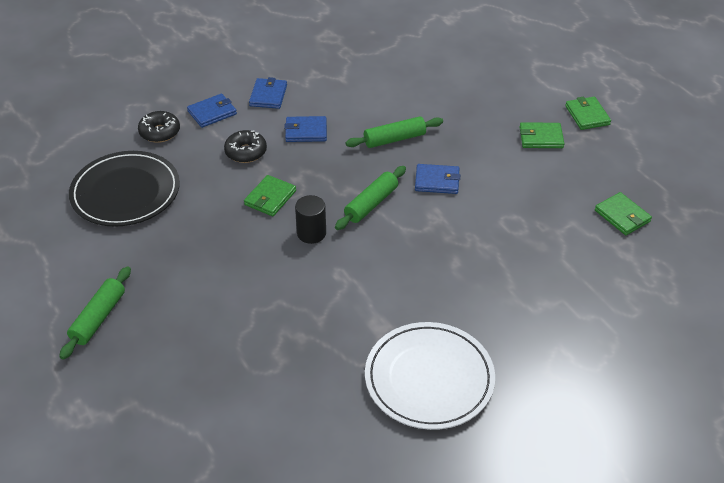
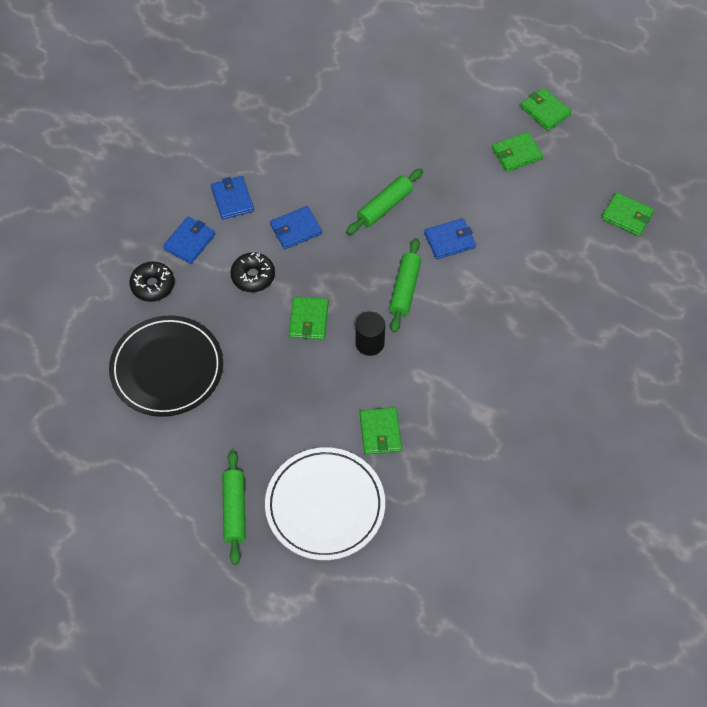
camera: 25 degrees left, 15 degrees up
(272, 305) = (380, 432): none -> green wallet
(429, 378) = (550, 446): white plate -> white plate (325, 505)

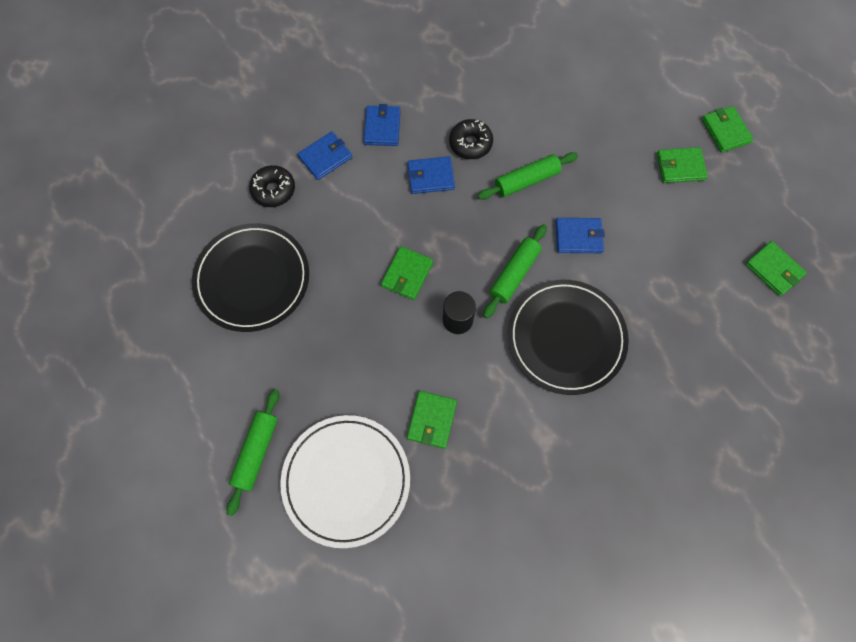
camera: 20 degrees right, 10 degrees up
(253, 276) = (371, 211): black donut -> black donut (470, 143)
(470, 328) = (566, 338): none -> black plate

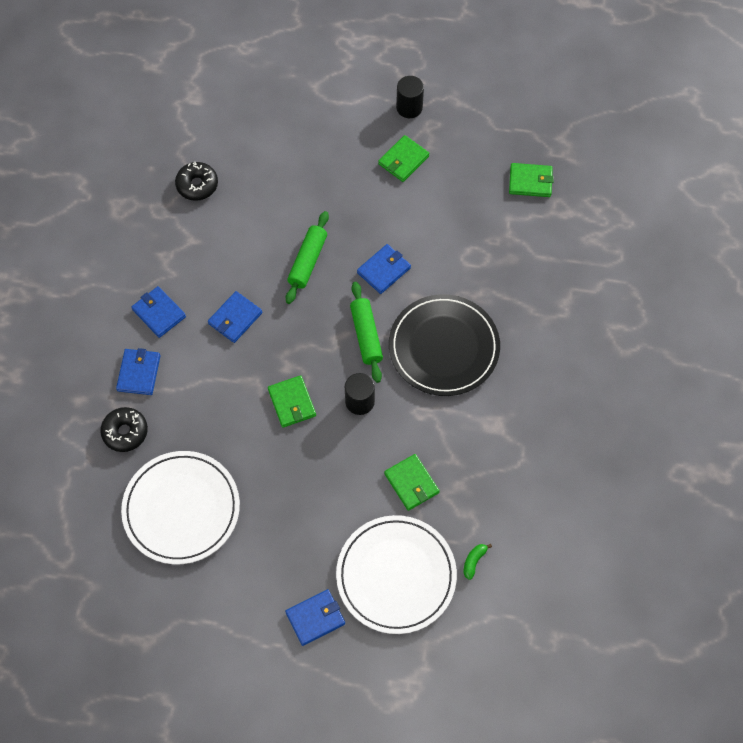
camera: 45 degrees left, 5 degrees down
(252, 279) = (181, 509): black plate -> white plate
(256, 452) = (315, 618): green rolling pin -> blue wallet
(416, 531) = (474, 561): none -> green banana
(470, 143) = (239, 268): black donut -> black donut (197, 185)
(725, 131) = (409, 107): green wallet -> black cylinder

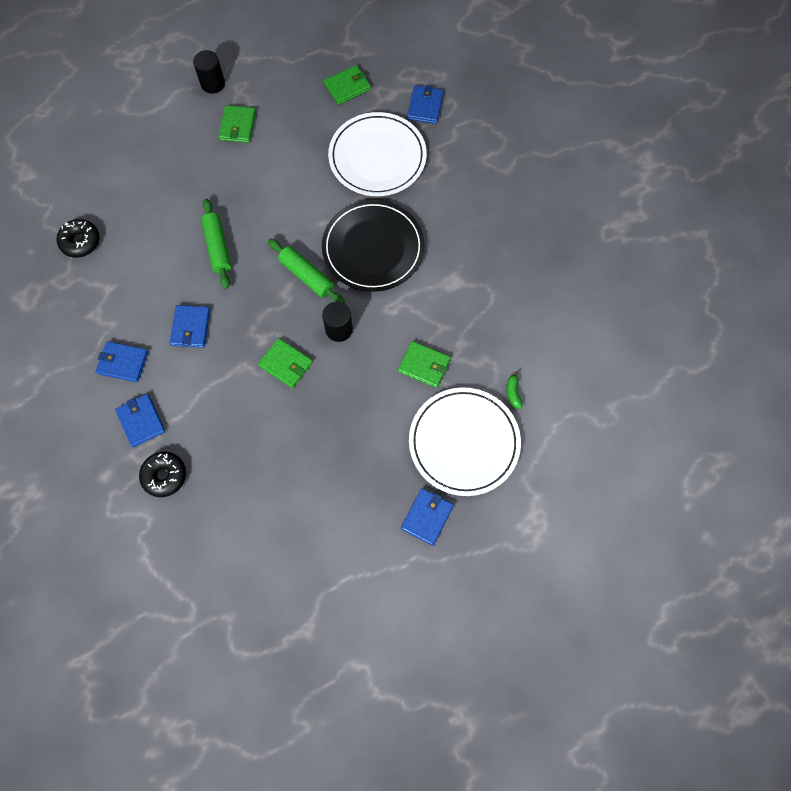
camera: 35 degrees left, 5 degrees up
(181, 509) = (257, 505): white plate -> white plate (377, 157)
(384, 270) = (284, 218): blue wallet -> blue wallet (425, 106)

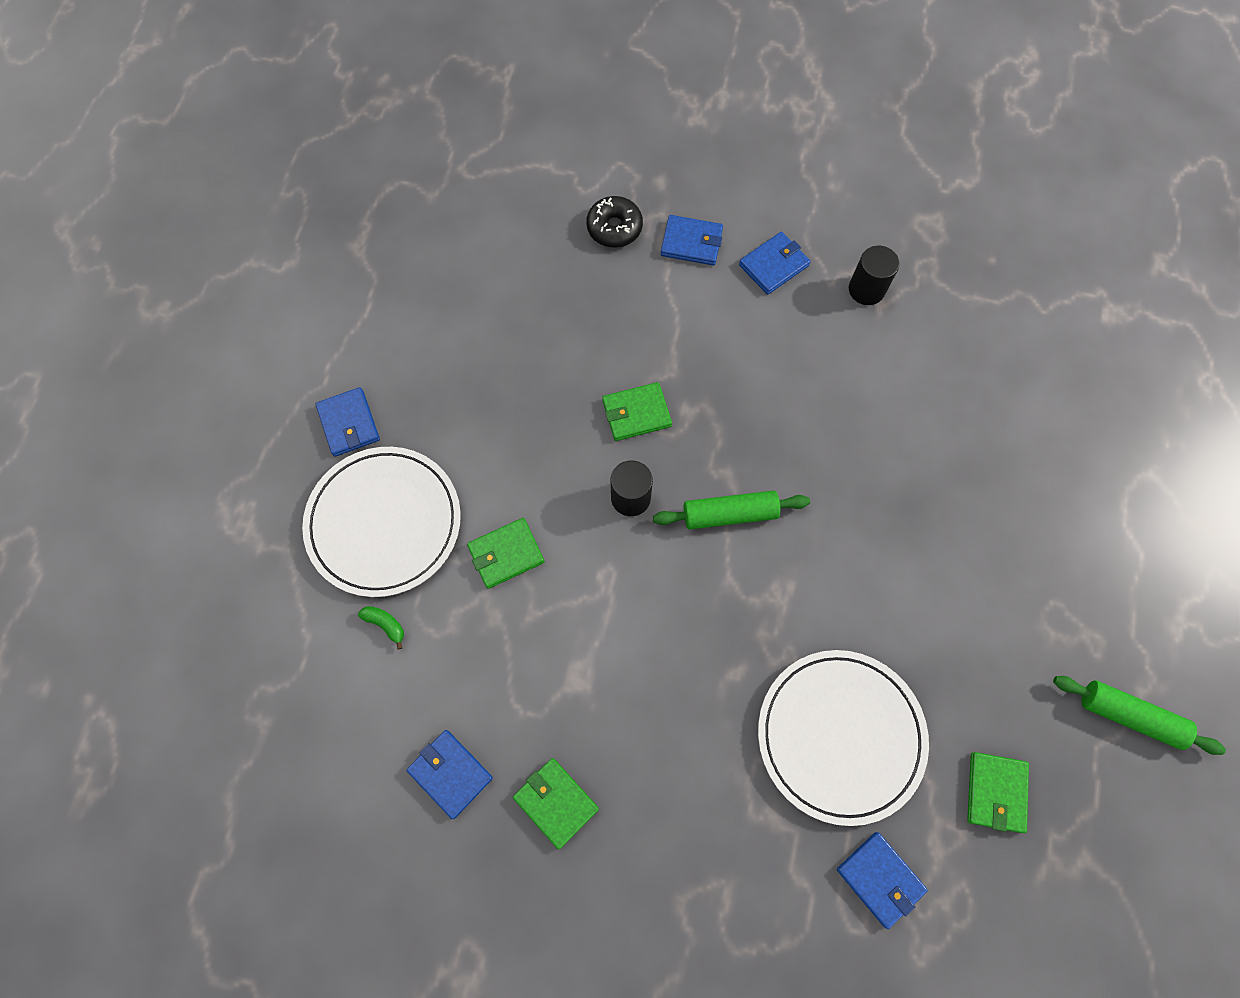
camera: 130 degrees right, 0 degrees up
(80, 242) = (968, 313): black donut -> none
(191, 327) = (763, 351): blue wallet -> blue wallet (450, 774)
(213, 84) = (1124, 611): black cylinder -> black cylinder (866, 289)
(218, 247) = (848, 446): green rolling pin -> green rolling pin (1129, 716)
(237, 126) = (1025, 593): green wallet -> green wallet (556, 802)
(373, 248) = (705, 619): black plate -> none

